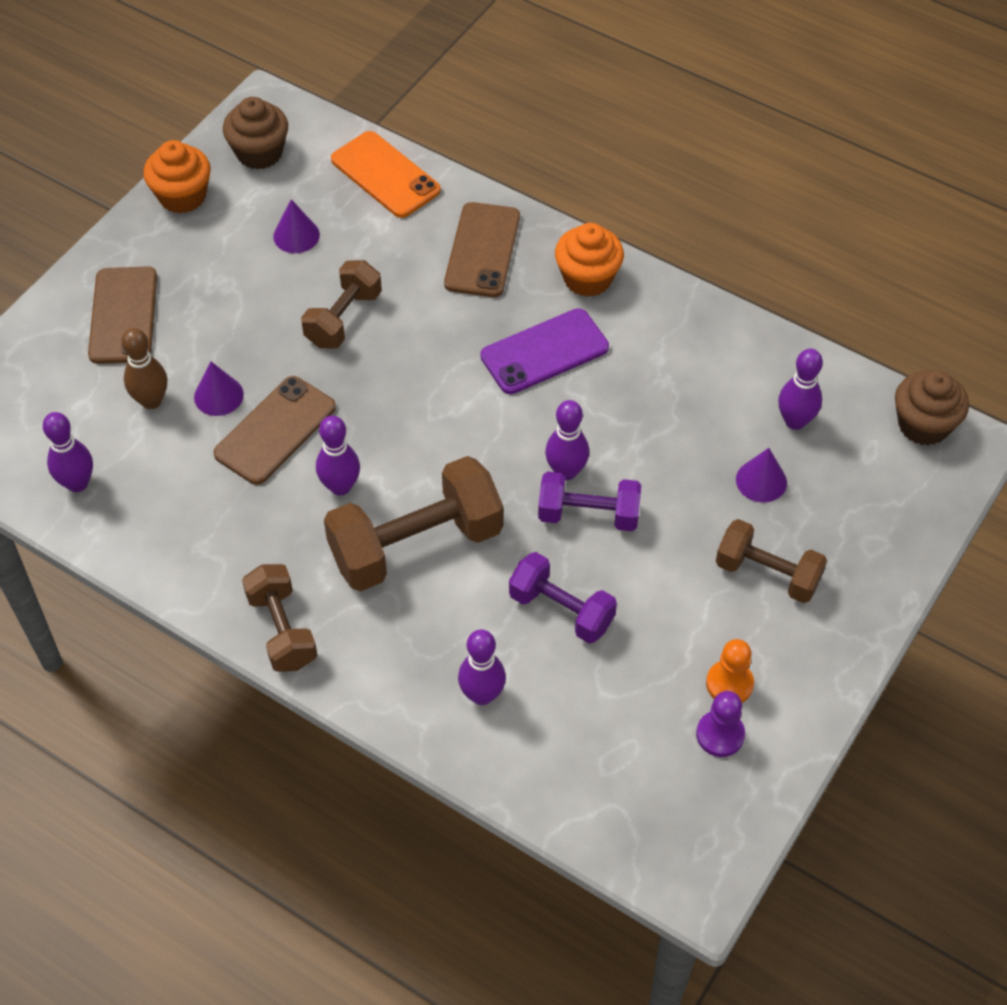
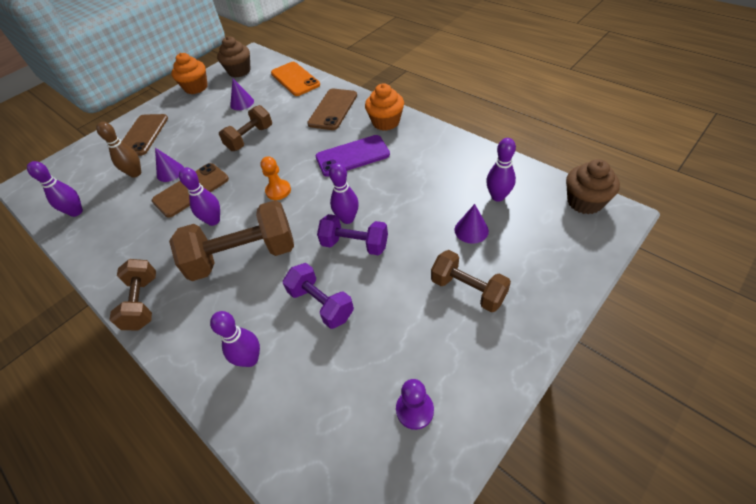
camera: 15 degrees right, 5 degrees down
(729, 684) = (428, 368): orange pawn -> orange pawn (278, 191)

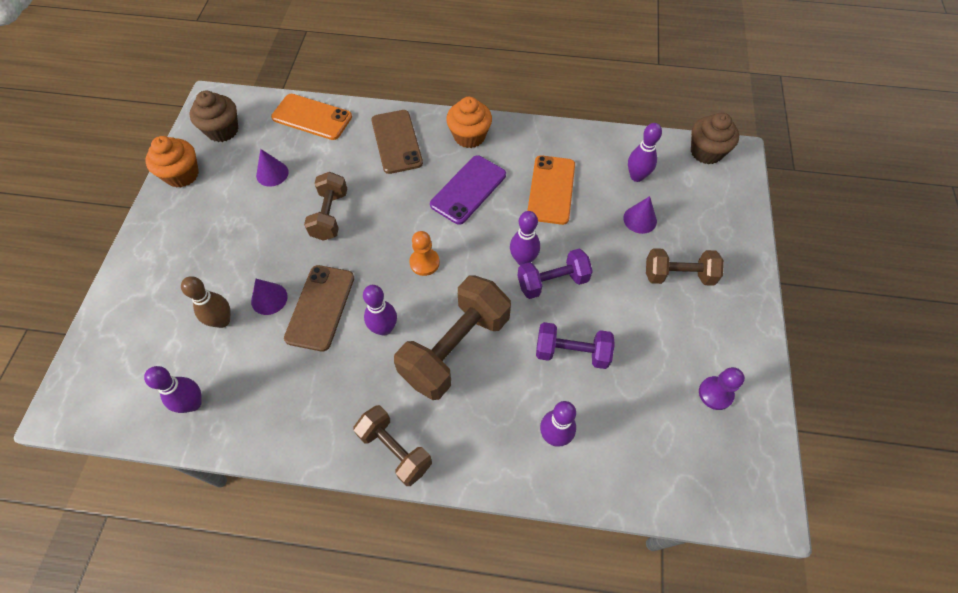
camera: 40 degrees left, 10 degrees up
(143, 135) = (175, 269): brown phone -> none
(415, 179) = (551, 190): none -> orange phone

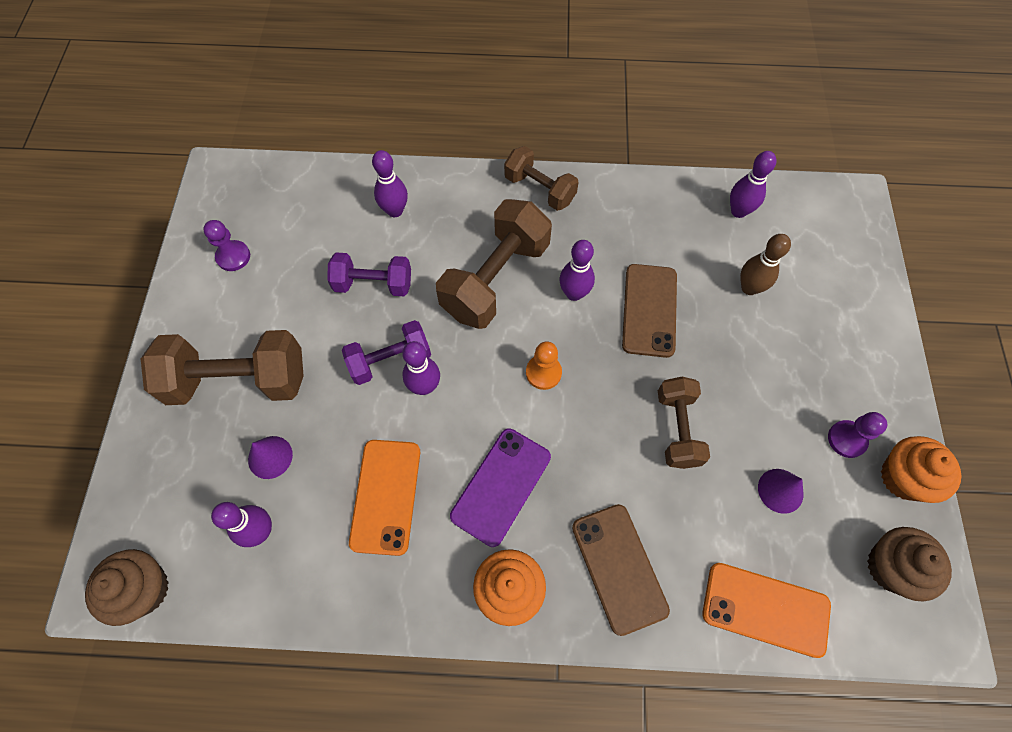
camera: 175 degrees right, 5 degrees up
(207, 200) = (846, 439): none -> purple pawn
(269, 298) = (709, 315): purple cone -> none
(678, 275) = (239, 381): brown dumbbell -> brown dumbbell, size x1.65

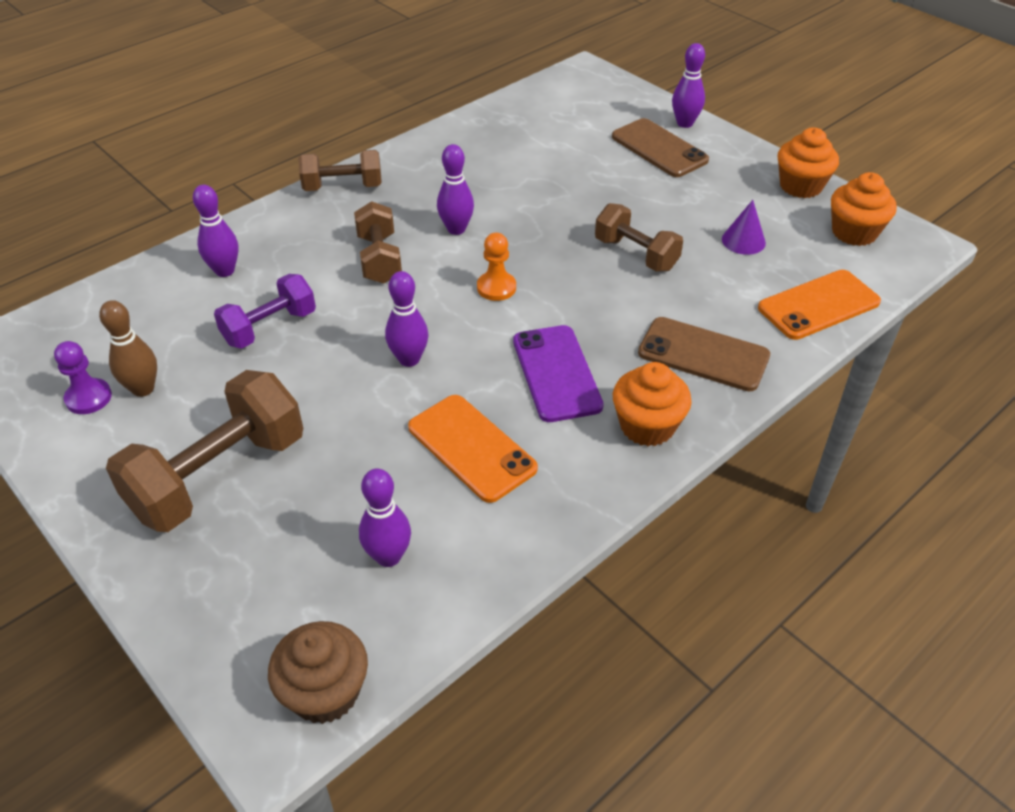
camera: 45 degrees left, 20 degrees down
(270, 457) = (327, 502): purple cone -> none
(390, 360) = (355, 364): purple dumbbell -> none
(495, 279) = (379, 259): brown dumbbell -> brown dumbbell, size x0.61
(649, 310) = (526, 205): brown phone -> brown phone (659, 148)
(738, 211) = (515, 117): purple bowling pin -> purple bowling pin (684, 123)
(749, 288) = (579, 152): brown bowling pin -> brown bowling pin (143, 389)
(846, 439) = (745, 189): purple pawn -> none
(891, 567) = (854, 232): brown cupcake -> orange cupcake

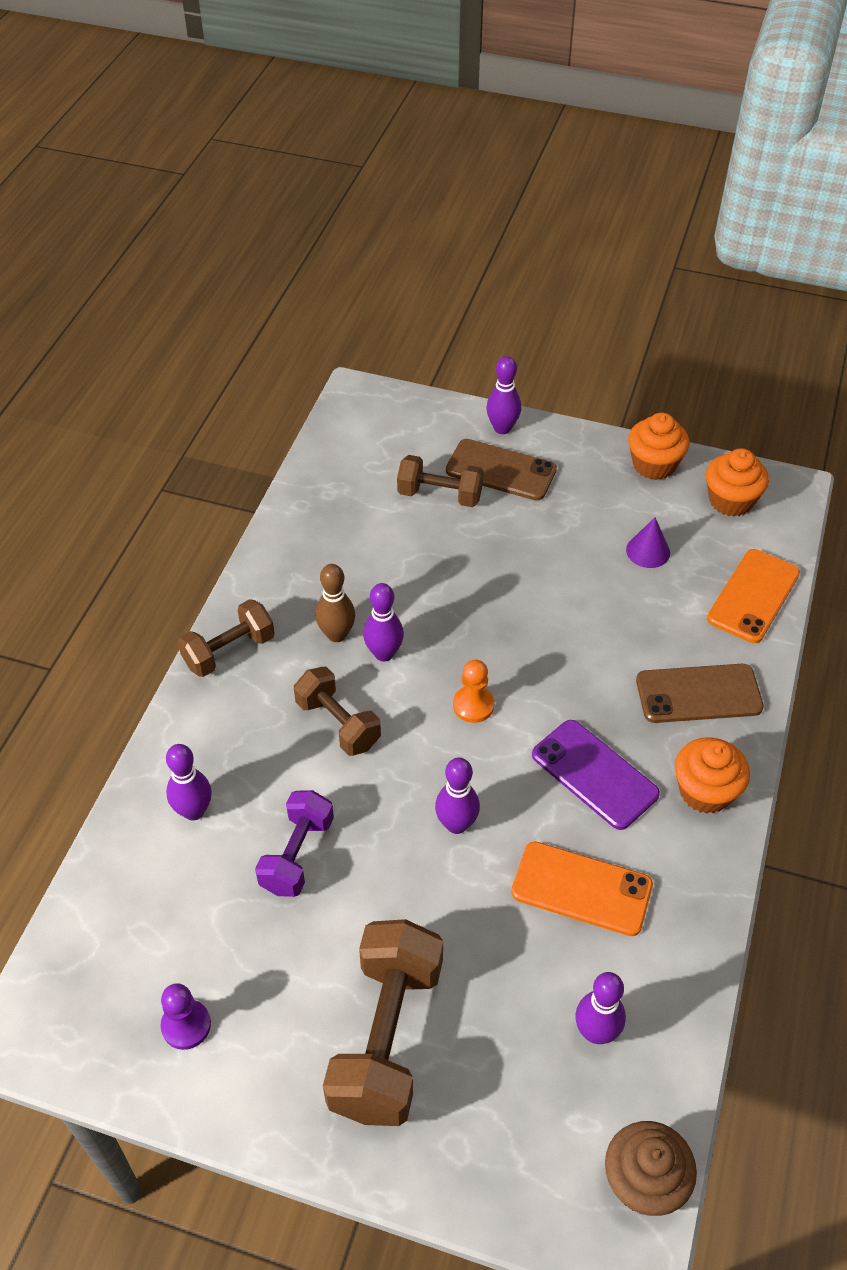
camera: 30 degrees left, 5 degrees up
(143, 389) = (232, 986): brown bowling pin -> brown bowling pin (337, 634)
(636, 254) = (568, 609): brown dumbbell -> brown dumbbell (440, 495)

